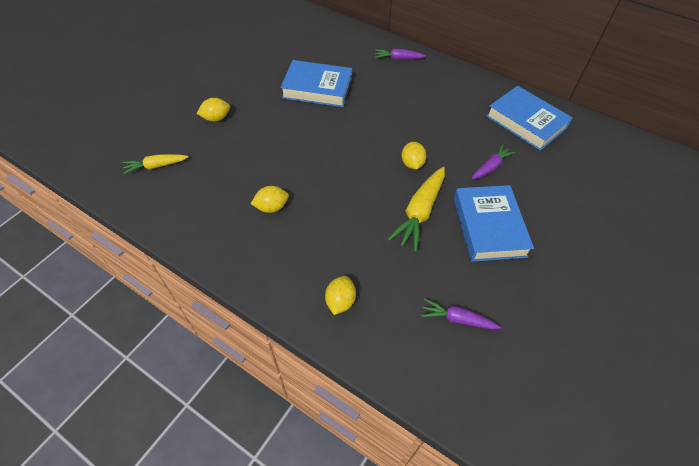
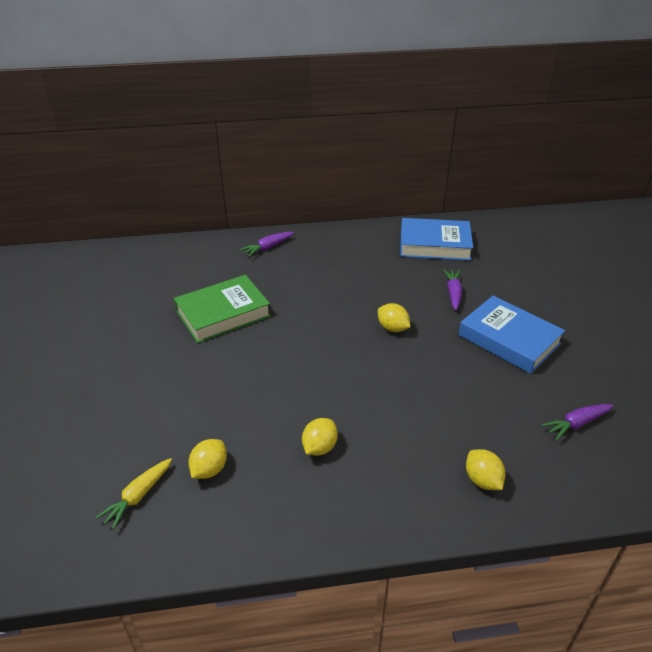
camera: 40 degrees left, 15 degrees down
(216, 118) = (148, 404): yellow lemon -> yellow lemon (209, 469)
(317, 88) = (223, 313): blue book -> green book
(419, 212) = (448, 363): yellow carrot -> none

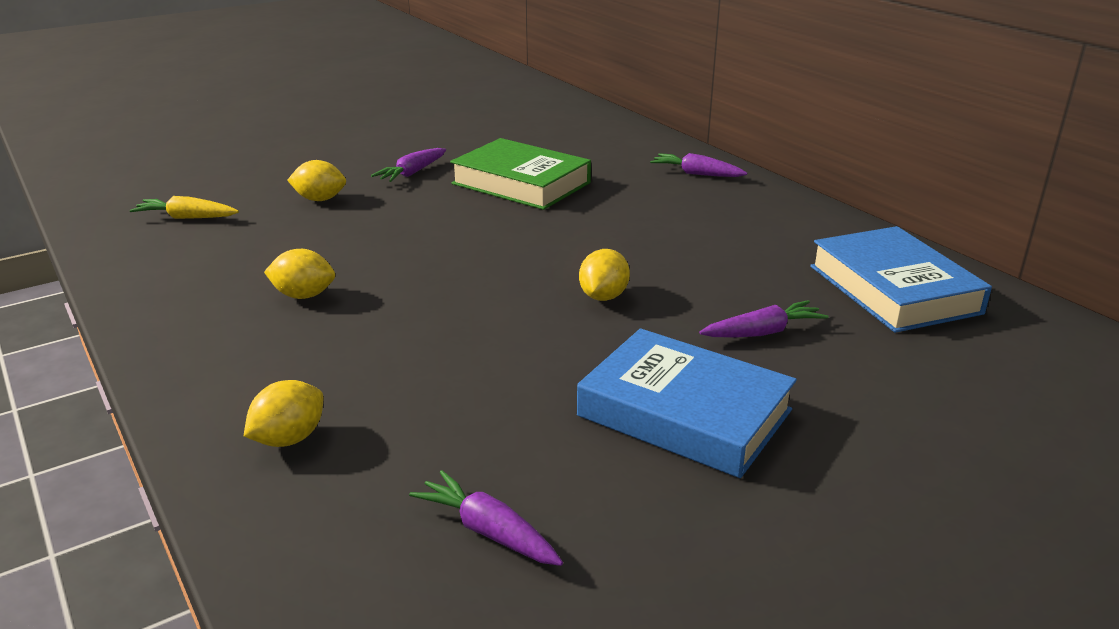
camera: 65 degrees right, 10 degrees down
(161, 356) = (412, 173): none -> purple carrot
(209, 469) = (238, 241): yellow lemon -> yellow lemon (320, 199)
(509, 339) = (684, 413): blue book -> blue book turned 75 degrees counterclockwise

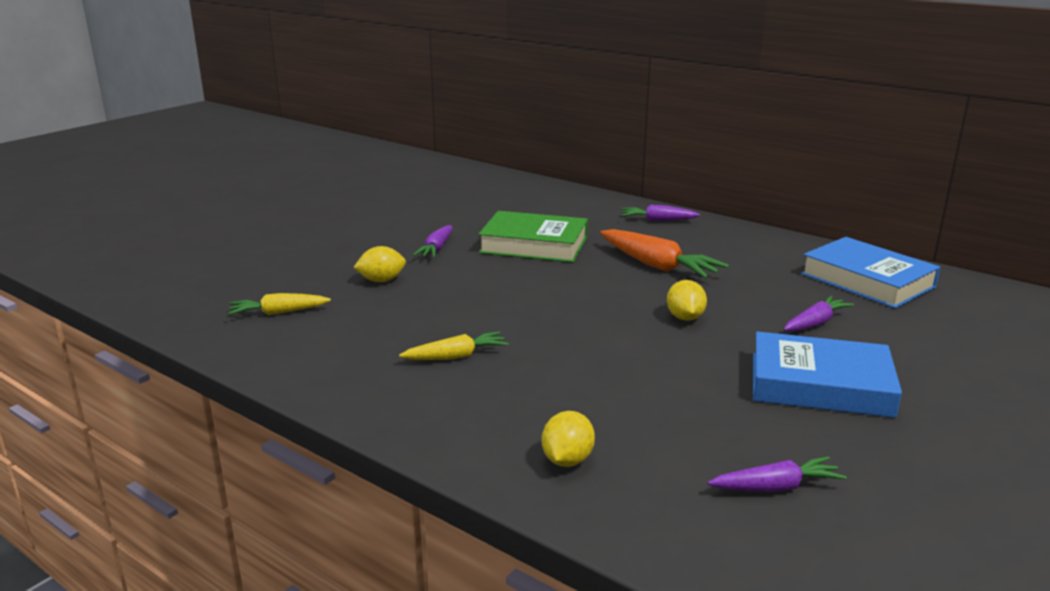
camera: 20 degrees left, 5 degrees down
(303, 295) = (456, 356): yellow lemon -> yellow carrot
(488, 531) = (776, 487): purple carrot -> purple carrot turned 150 degrees clockwise
(637, 229) = (657, 266): none -> orange carrot

